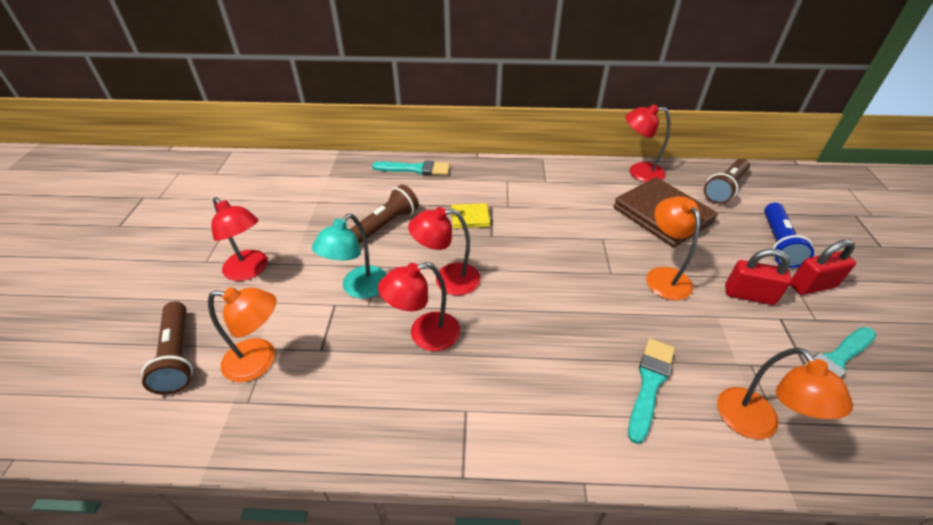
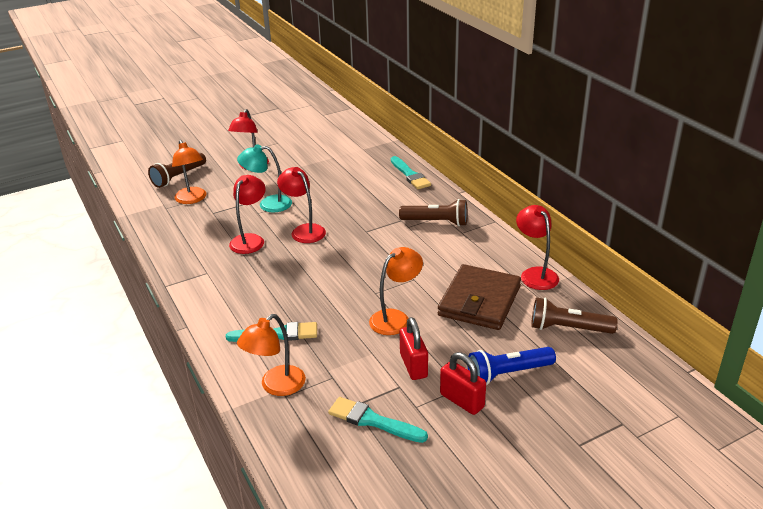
camera: 60 degrees right, 10 degrees down
(385, 225) = (334, 189): brown flashlight -> brown flashlight (436, 222)
(424, 335) = (250, 240): red lamp -> red lamp turned 75 degrees clockwise
(470, 218) = (376, 216): yellow wallet -> none

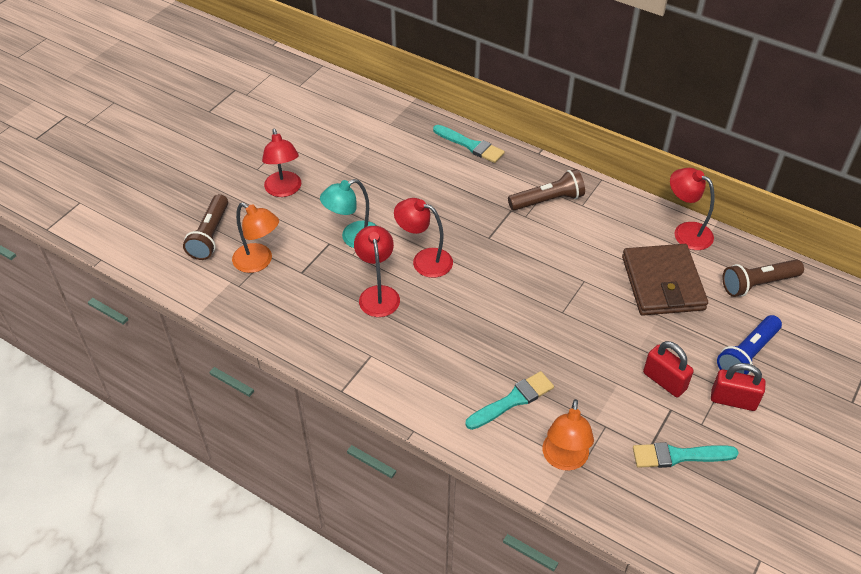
camera: 30 degrees left, 15 degrees up
(396, 318) = (605, 334): orange lamp -> none

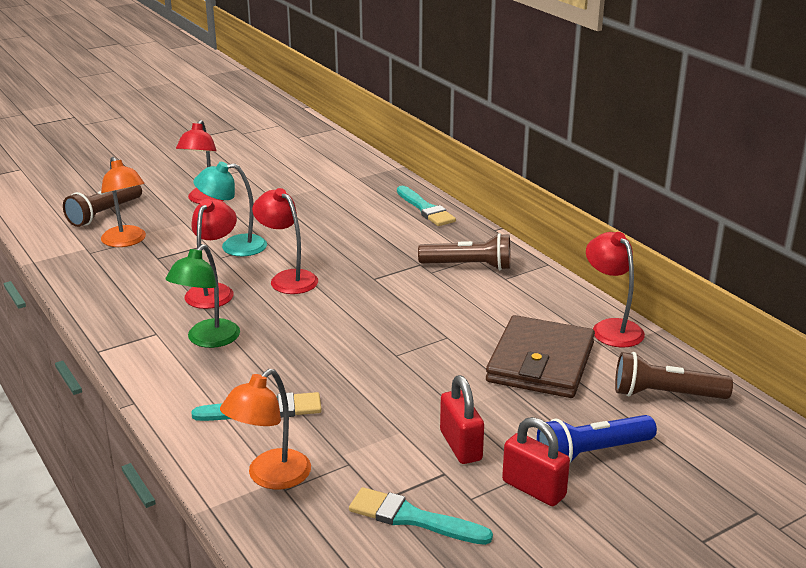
camera: 25 degrees right, 20 degrees down
(416, 347) = (207, 340): none -> green lamp

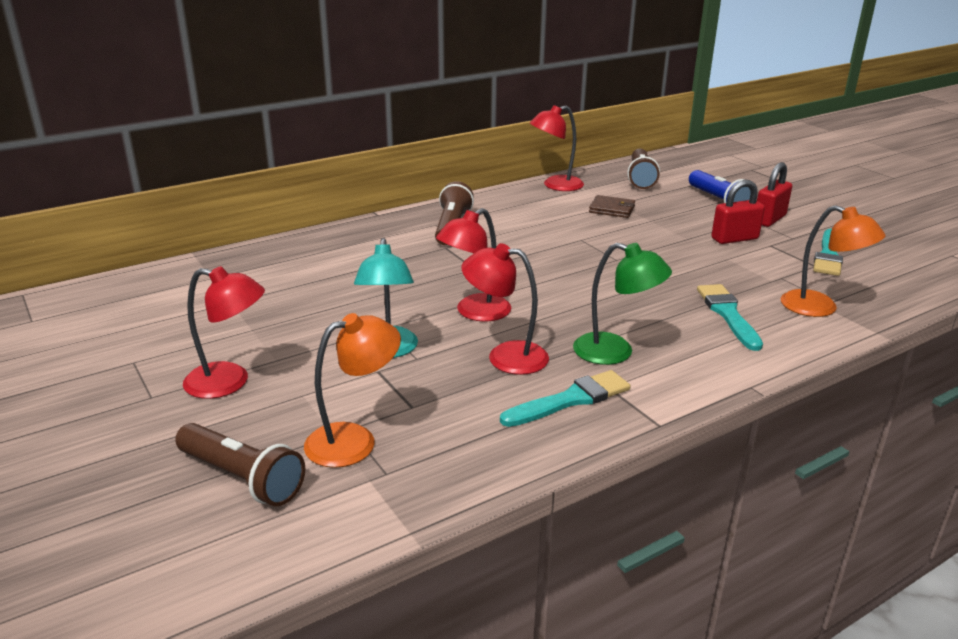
camera: 90 degrees left, 0 degrees up
(425, 209) = (318, 242): turquoise brush -> turquoise brush (570, 400)
(541, 362) = (612, 209): brown wallet -> brown wallet, size x0.48

